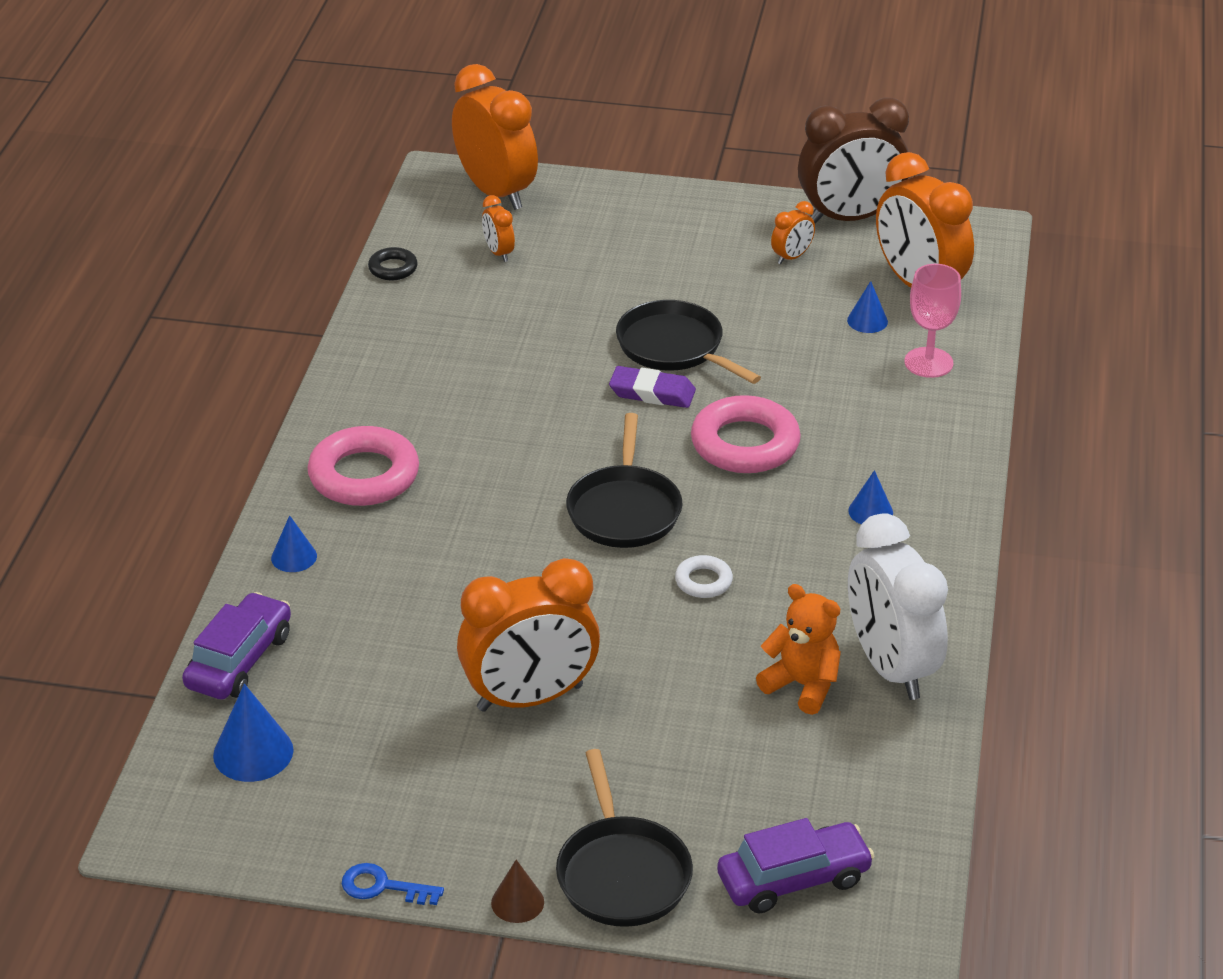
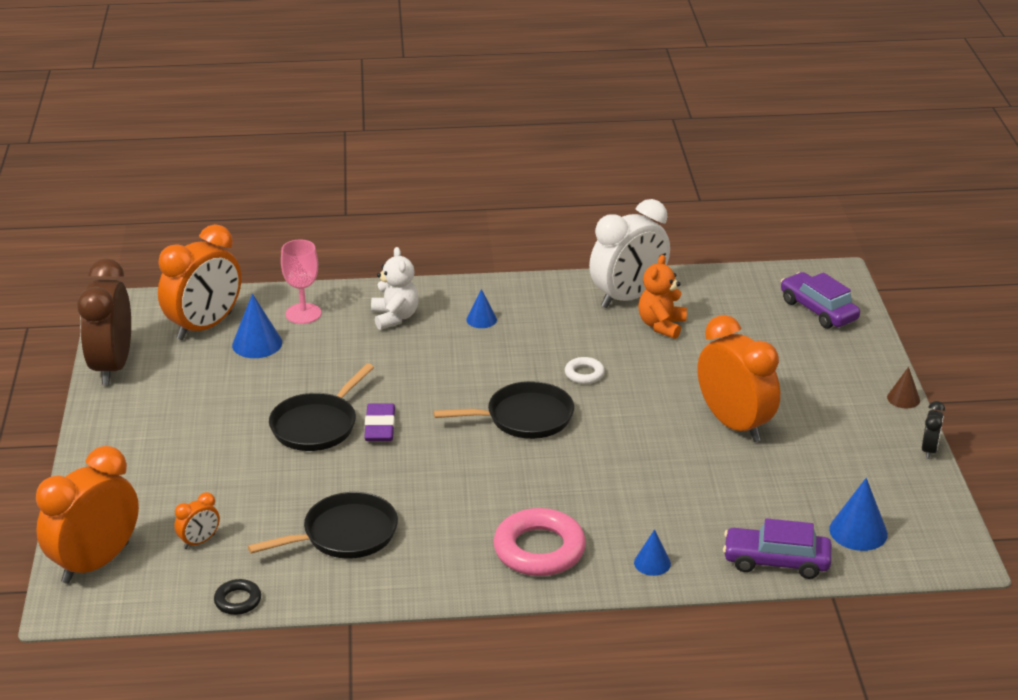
camera: 105 degrees left, 5 degrees down
(383, 887) = (929, 450): blue key -> black clock
(622, 874) = (855, 366): black pan -> black pan (345, 534)
(745, 444) = (427, 377): pink ring -> none
(792, 257) = (176, 387): orange clock -> none
(850, 218) = (112, 366): brown clock -> brown clock turned 150 degrees counterclockwise
(867, 321) = (257, 344): blue cone -> blue cone, size x1.60
(898, 436) = (395, 317): none -> white teddy bear

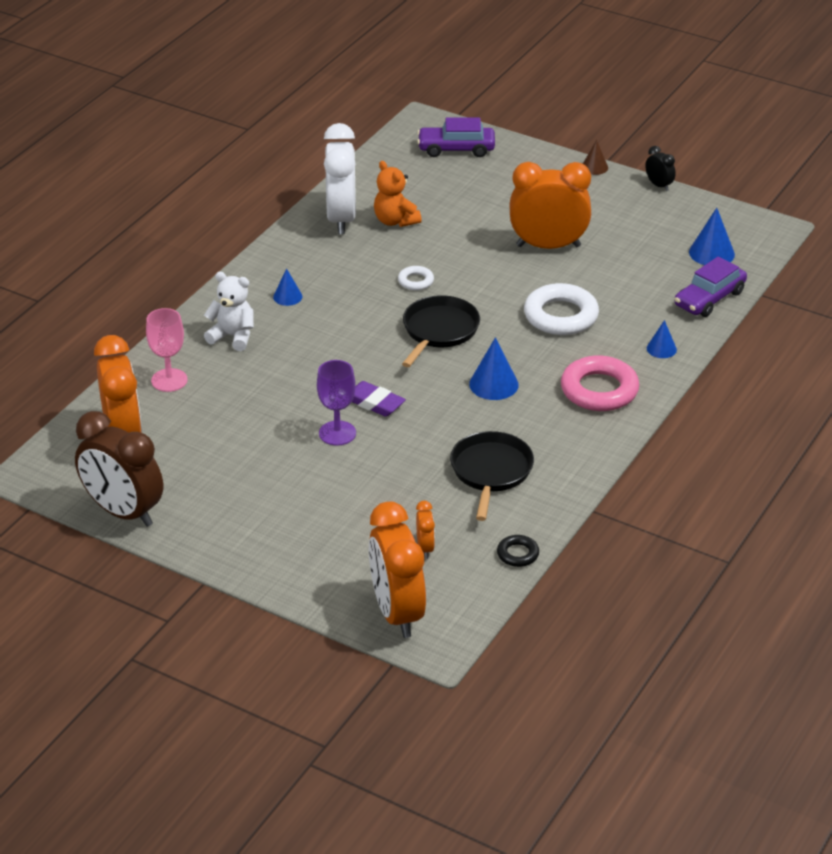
camera: 55 degrees left, 5 degrees up
(257, 344) = (184, 421): blue cone -> blue cone (493, 384)
(317, 425) = (337, 433): black pan -> purple goblet
(631, 478) = (561, 316): none -> white ring

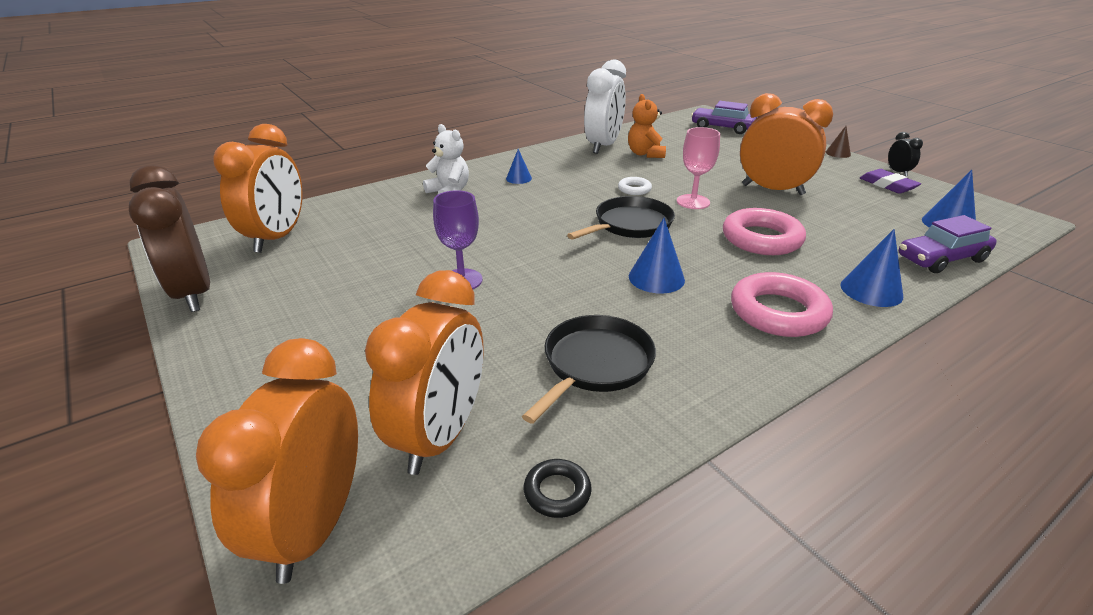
camera: 25 degrees right, 5 degrees down
(169, 380) = (366, 208): pink goblet -> pink goblet (693, 202)
(374, 403) = (521, 264): purple eraser -> purple eraser (887, 185)
(425, 548) = (440, 436): orange clock -> orange clock, size x2.27
(561, 316) = (761, 239): white ring -> pink ring
(661, 349) = (871, 290): blue cone -> blue cone, size x1.60

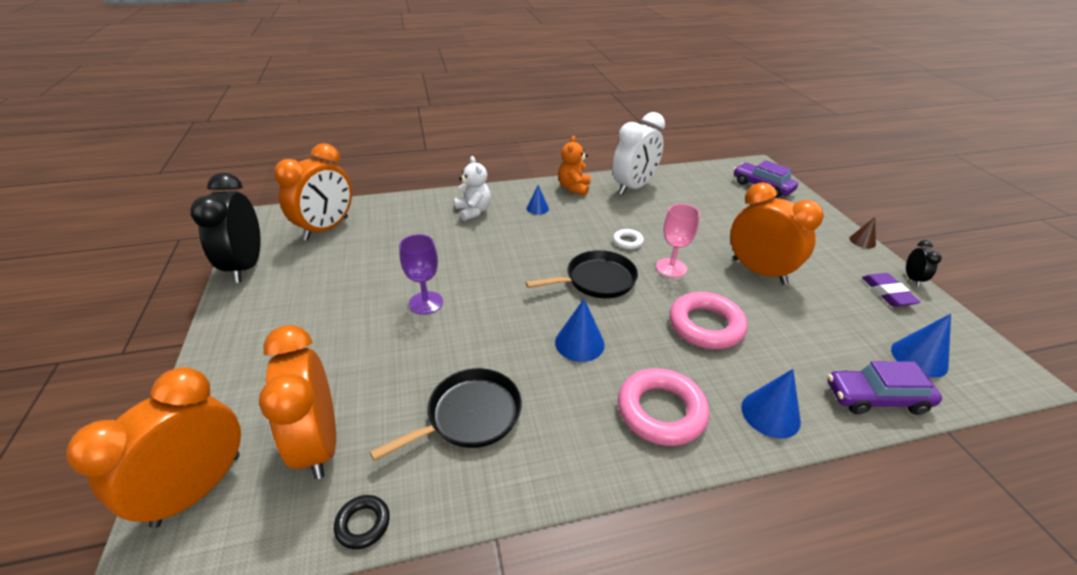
camera: 20 degrees right, 5 degrees up
(193, 293) = (246, 266): brown clock -> black clock
(440, 436) = (319, 443): orange clock -> orange clock turned 120 degrees clockwise
(645, 154) = (665, 203): orange teddy bear -> orange teddy bear (574, 188)

